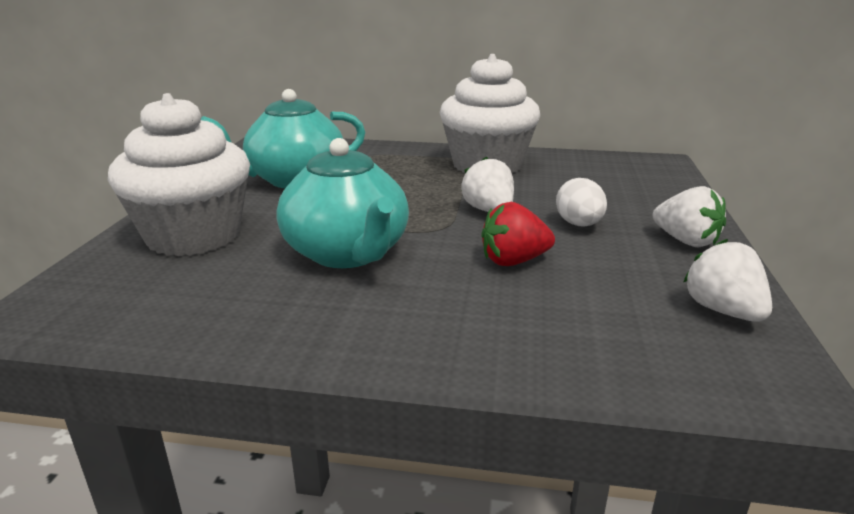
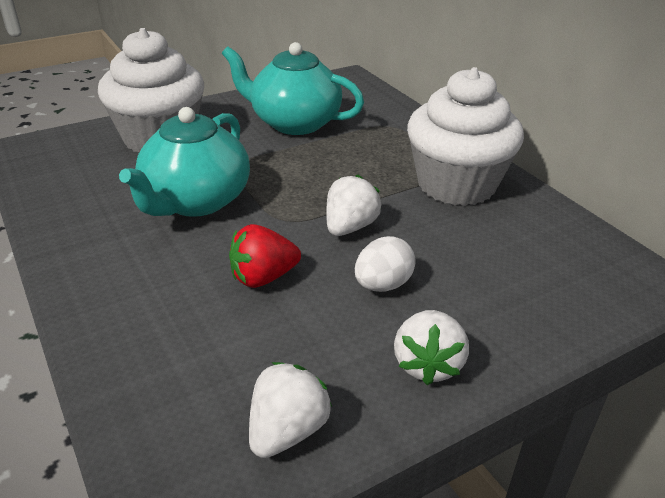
camera: 50 degrees right, 10 degrees up
(514, 261) = (263, 277): red strawberry -> red strawberry turned 60 degrees counterclockwise

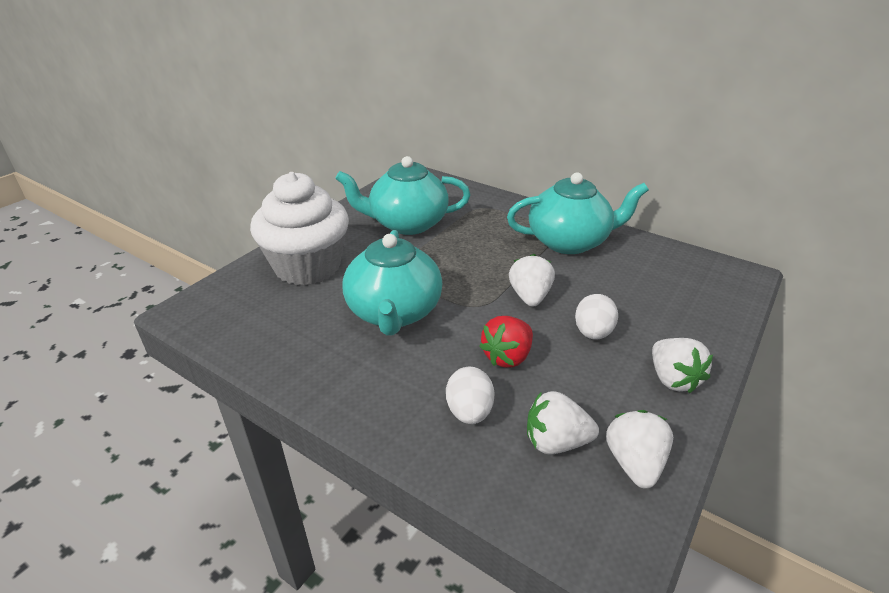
camera: 25 degrees left, 0 degrees up
(171, 315) = (469, 412): none -> white egg
(226, 376) = (556, 442): none -> white strawberry
(456, 185) = (569, 242): white cupcake -> turquoise teapot

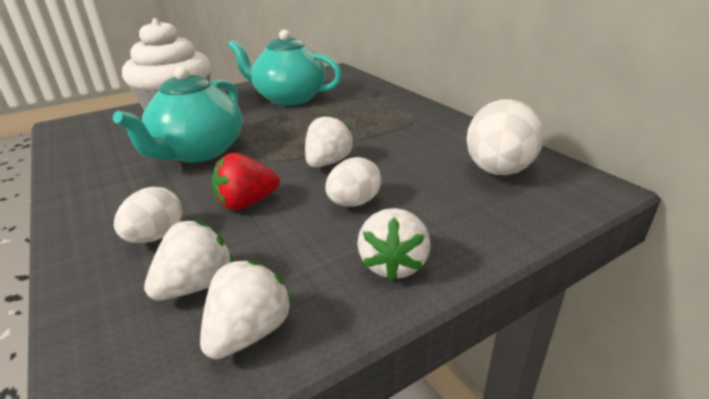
camera: 25 degrees right, 5 degrees down
(556, 442) = (197, 285): white strawberry -> white strawberry turned 105 degrees clockwise
(569, 242) = (419, 130): turquoise teapot -> none
(667, 274) = (498, 171): none -> white egg

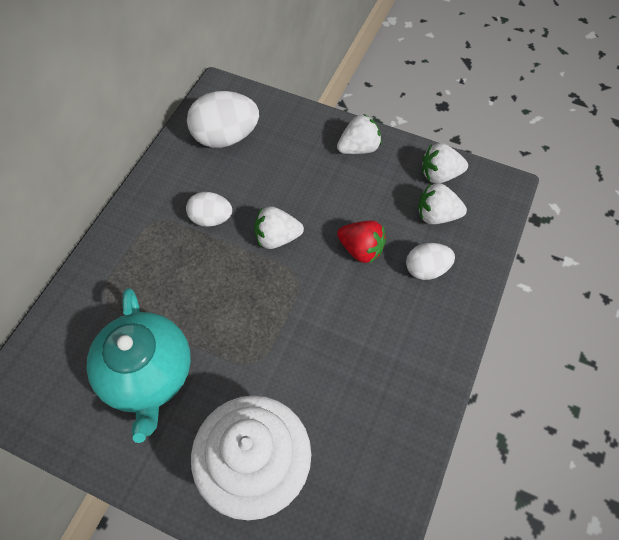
camera: 125 degrees left, 30 degrees up
(198, 152) = (322, 348): turquoise teapot -> none
(354, 203) = (318, 192): white egg -> white egg (211, 219)

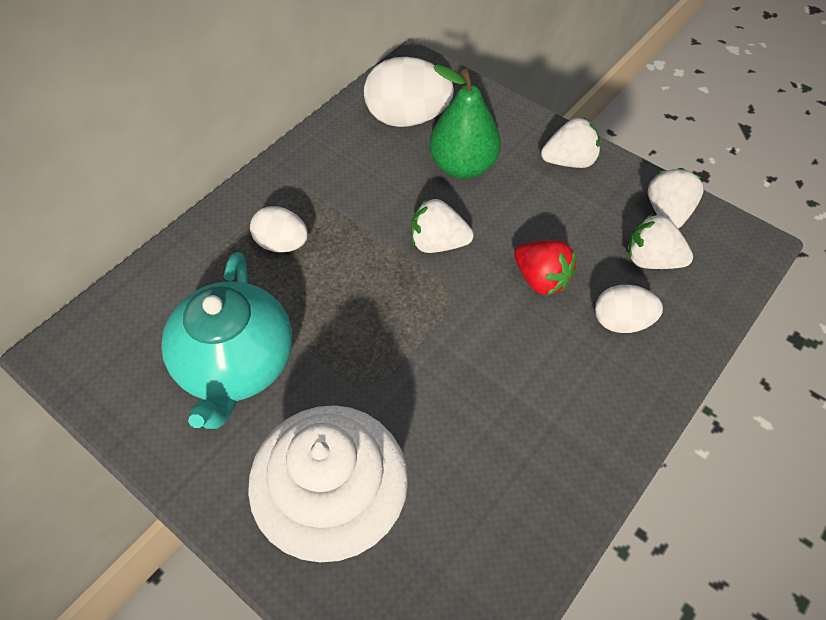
camera: 15 degrees right, 5 degrees down
(211, 219) = (364, 205): white egg -> white egg (282, 244)
(279, 169) = (463, 166): none -> green pear
(439, 175) = (667, 213): white strawberry -> white strawberry turned 90 degrees clockwise

